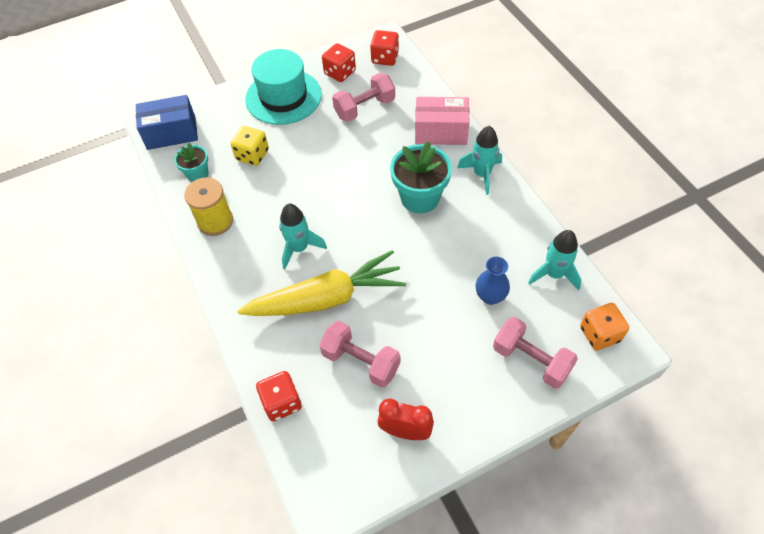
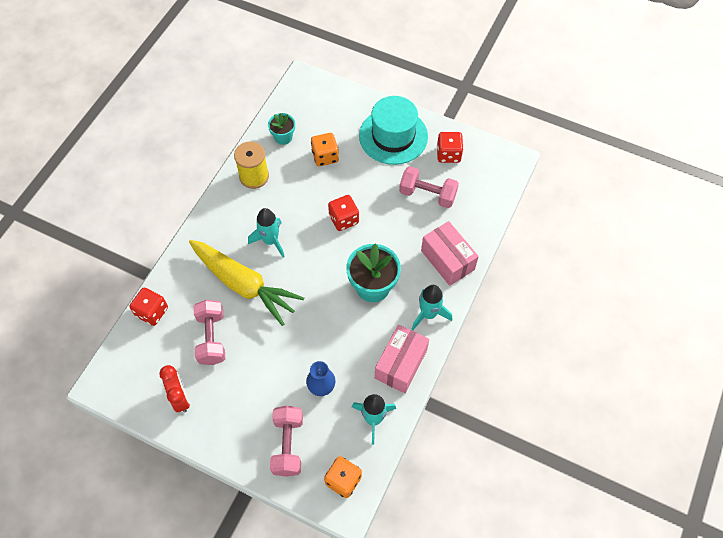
camera: 50 degrees right, 5 degrees up
(171, 133) = (304, 96): blue box -> none
(252, 155) = (325, 156): yellow dice -> orange dice
(385, 58) = (490, 173): red dice -> red dice (344, 219)
(514, 222) = (400, 364): none -> pink box

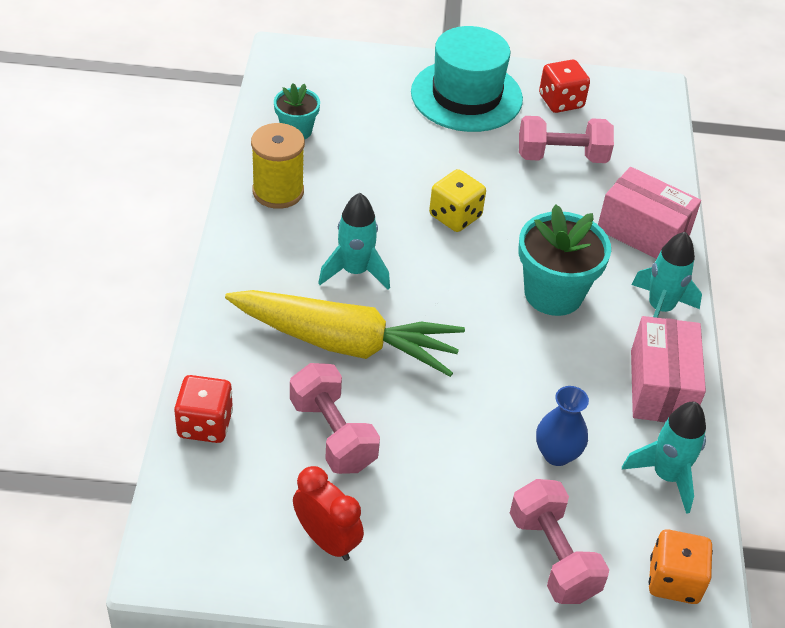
camera: 25 degrees left, 15 degrees down
(325, 156) = (377, 142): orange dice -> none
(344, 219) = (455, 216): red dice -> yellow dice

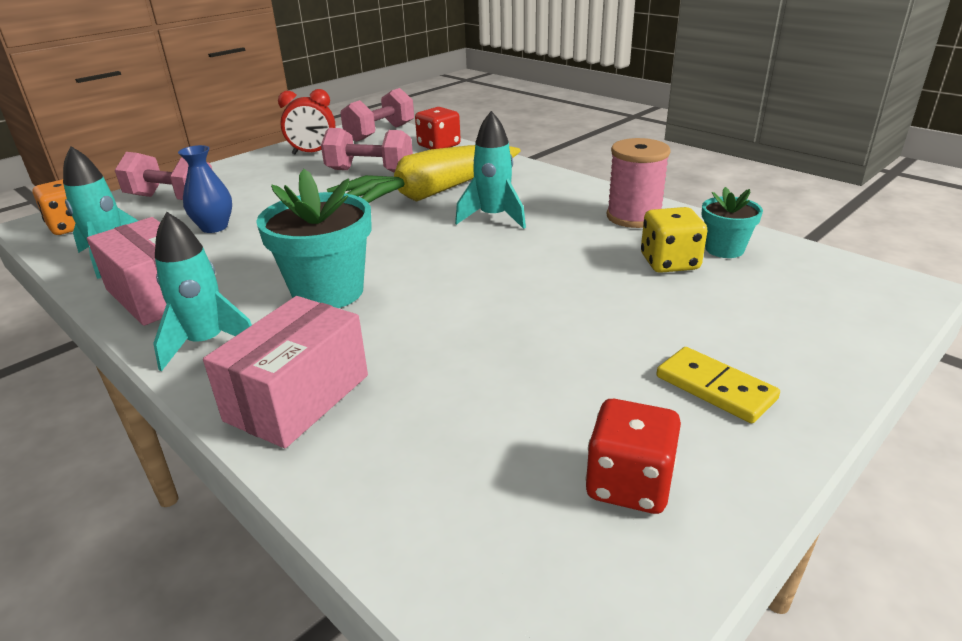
camera: 135 degrees right, 15 degrees down
(278, 191) = (634, 217): yellow spool -> pink spool
(455, 216) = (496, 284): yellow dice -> yellow dice (669, 262)
(466, 96) = (715, 388): turquoise hat -> yellow domino
(562, 157) = (502, 407): pink dumbbell -> pink dumbbell (380, 133)
(643, 232) = (298, 398): pink box -> pink box turned 45 degrees counterclockwise

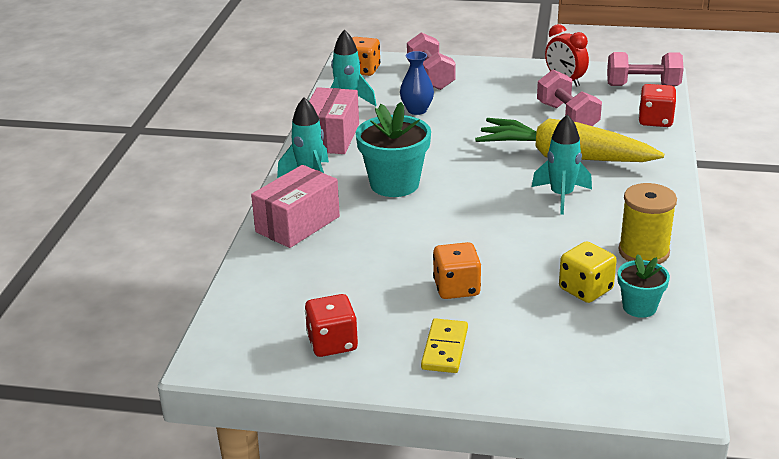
camera: 55 degrees right, 0 degrees up
(298, 398) = (297, 224): pink box -> pink box turned 45 degrees counterclockwise
(592, 332) = (456, 288): none -> orange dice
(634, 217) = (643, 252): pink spool -> yellow spool

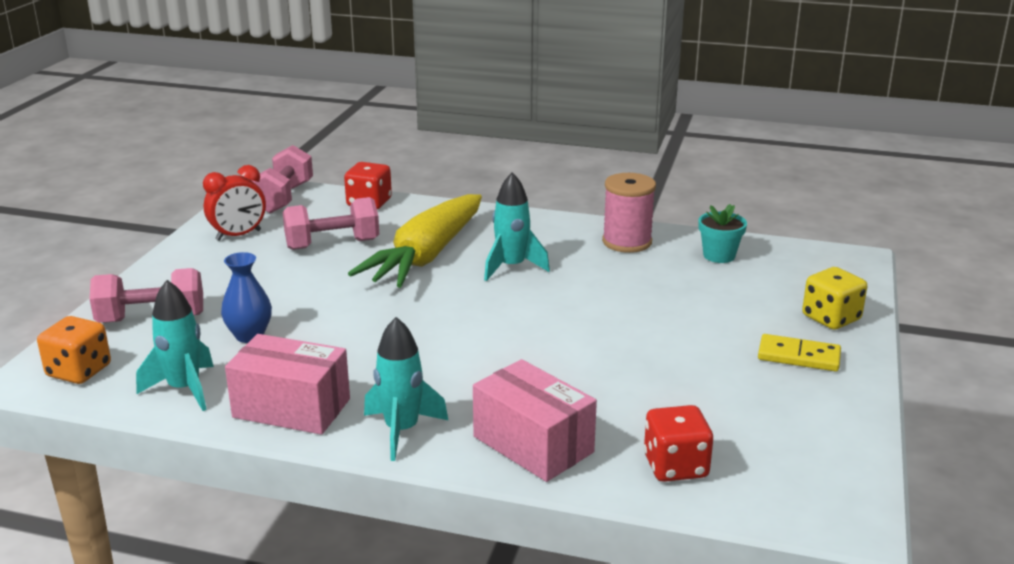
camera: 85 degrees left, 5 degrees down
(332, 343) = (801, 425): red dice -> red dice (675, 466)
(394, 184) = (449, 365): turquoise flower pot -> none
(456, 288) = (688, 341): orange dice -> none
(585, 289) = (690, 275): yellow dice -> yellow dice (831, 318)
(643, 252) = (627, 242): yellow spool -> pink spool

